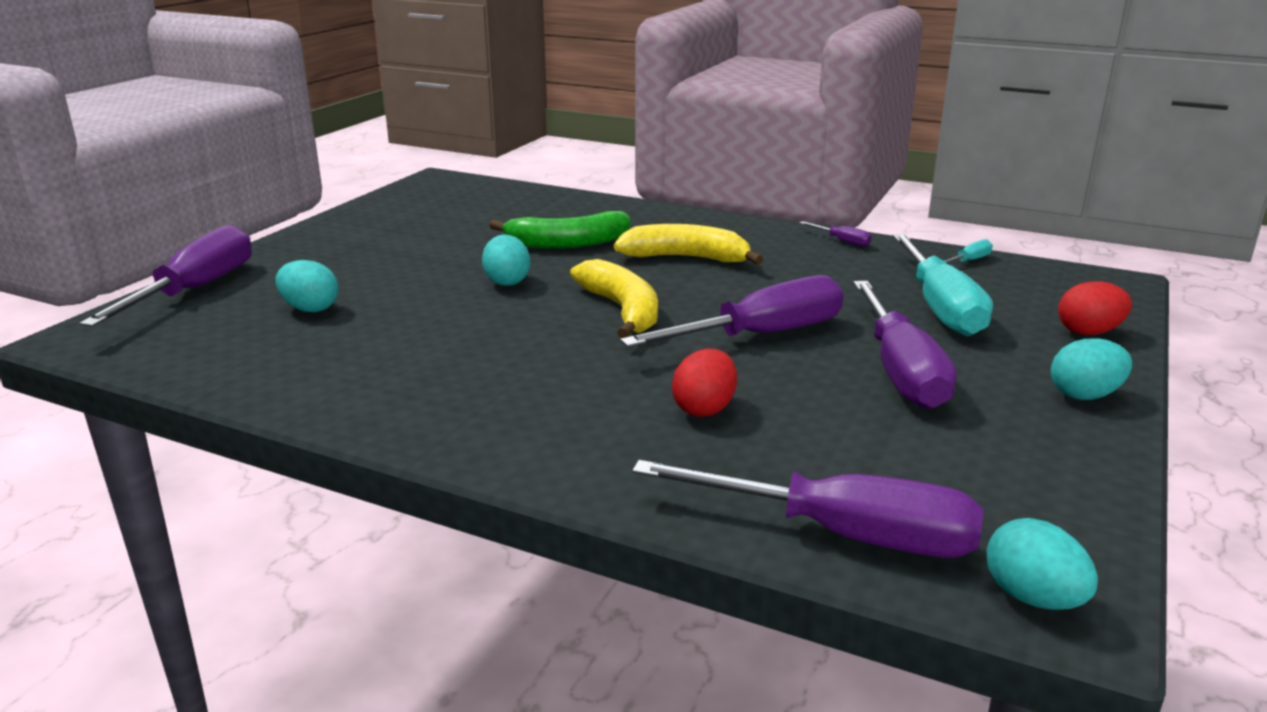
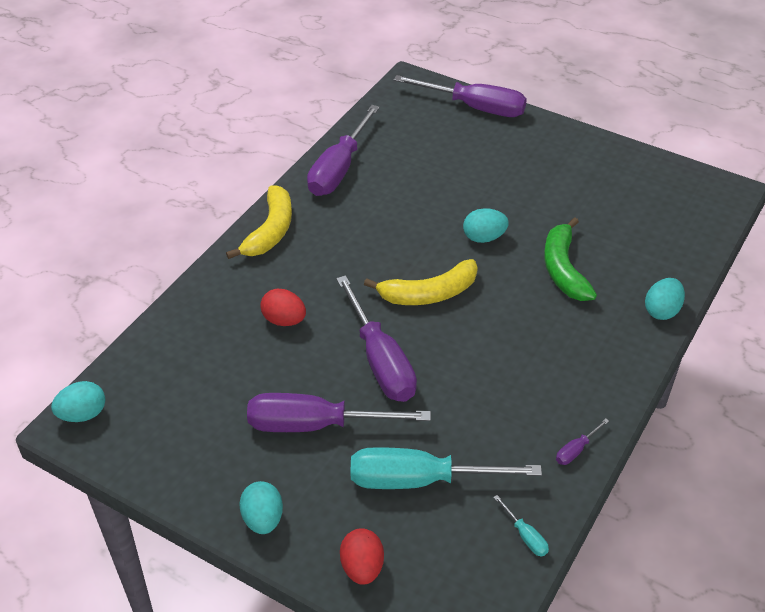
camera: 95 degrees right, 20 degrees up
(310, 309) = (442, 155): turquoise egg -> turquoise egg (662, 311)
(686, 258) = (531, 337): yellow banana -> yellow banana (270, 231)
(842, 535) = (150, 356): purple screwdriver -> purple screwdriver (339, 169)

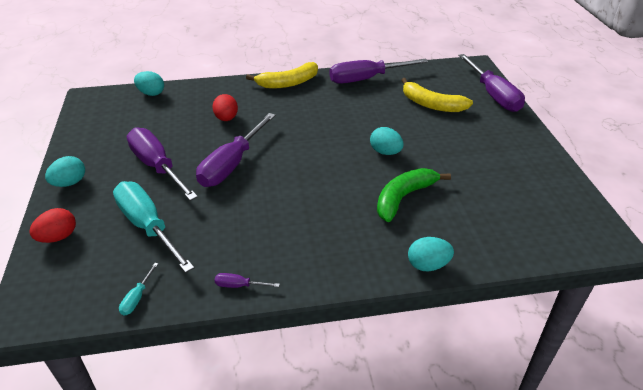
camera: 50 degrees right, 5 degrees down
(83, 414) = (99, 96): turquoise egg -> turquoise egg (151, 93)
(429, 293) = (309, 155): yellow banana -> yellow banana (431, 104)

